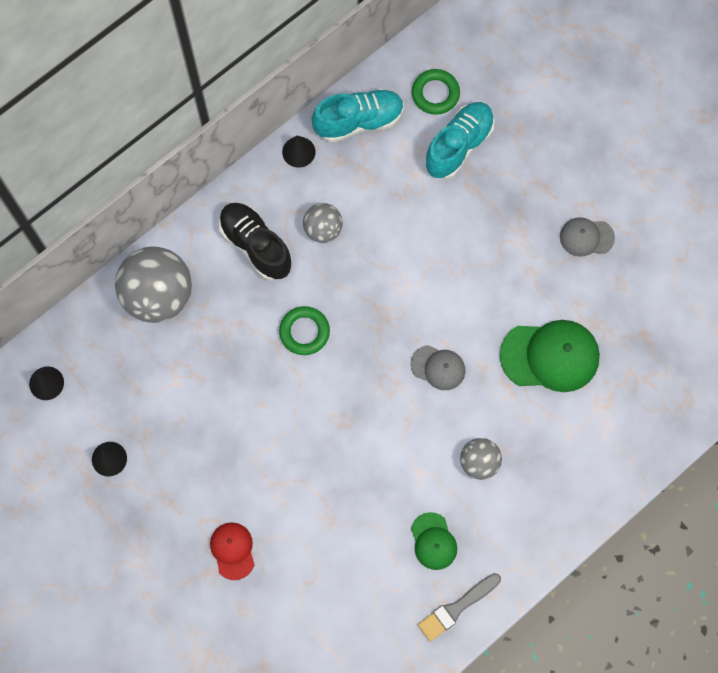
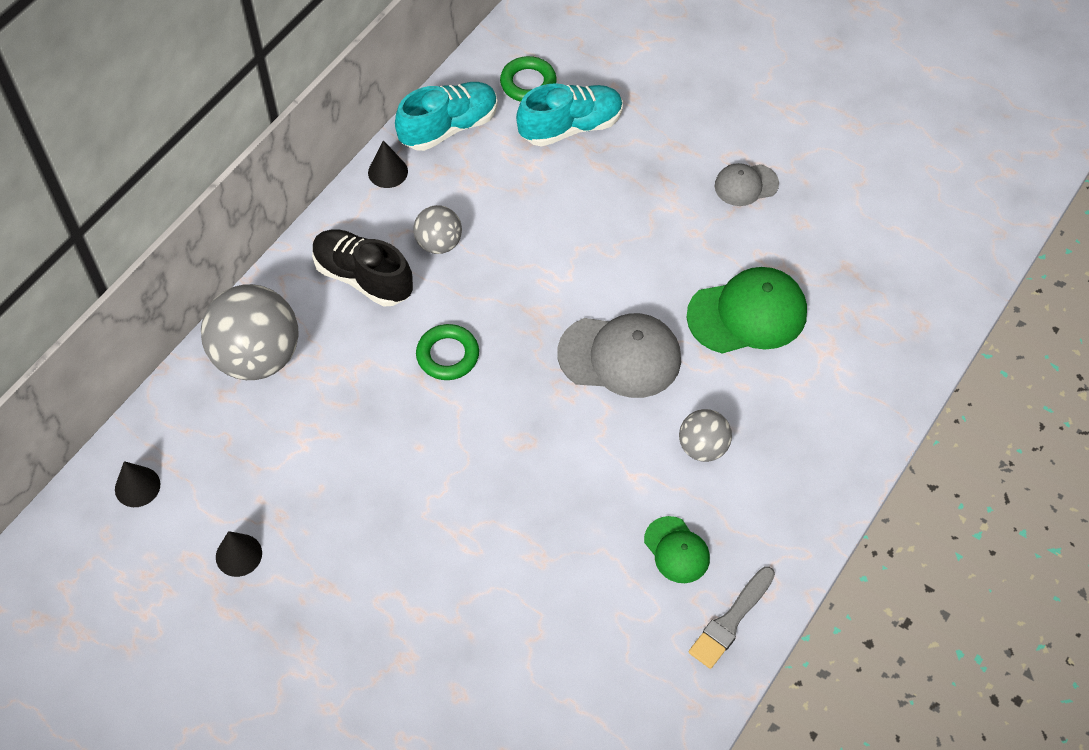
camera: 15 degrees left, 15 degrees down
(232, 550) = (426, 624): red cap -> none
(438, 367) = (620, 356): grey cap -> grey cap, size x1.78
(458, 145) = (571, 127): turquoise shoe -> turquoise shoe turned 45 degrees clockwise

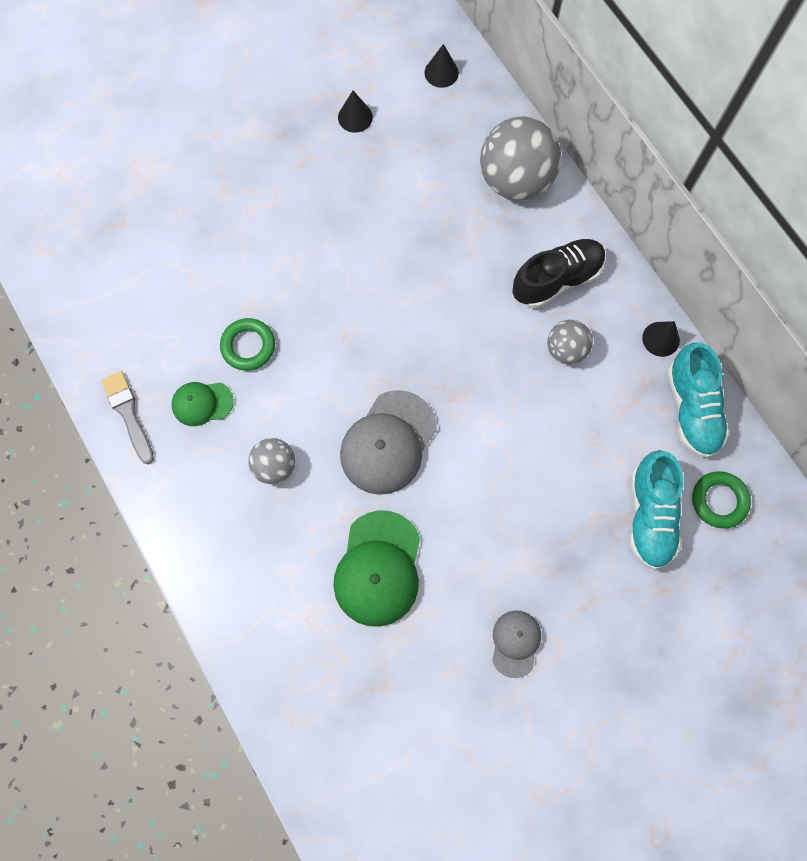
camera: 115 degrees right, 15 degrees up
(447, 355) = (452, 313): green ring -> green ring (248, 346)

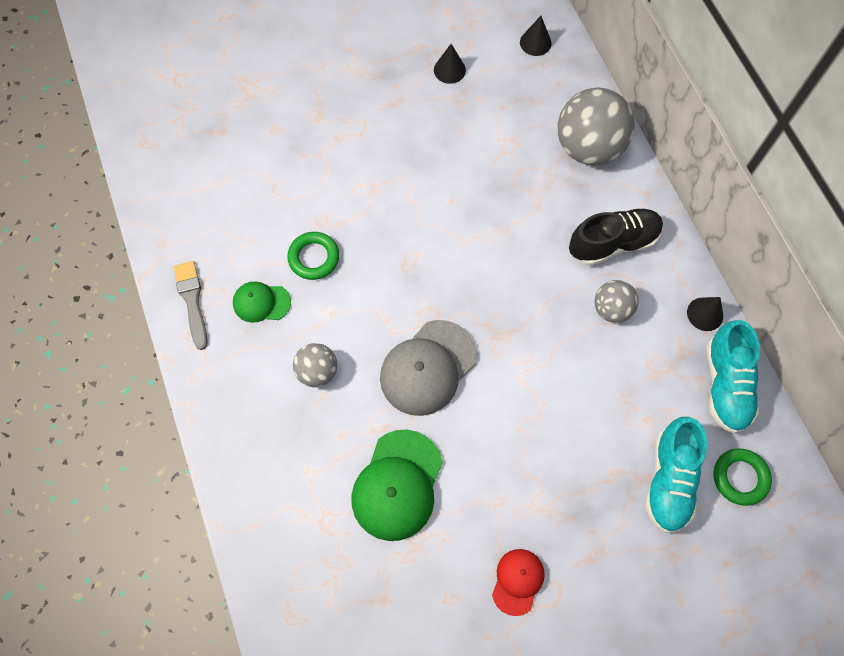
camera: 10 degrees right, 5 degrees down
(515, 643) = (518, 581): grey cap -> red cap

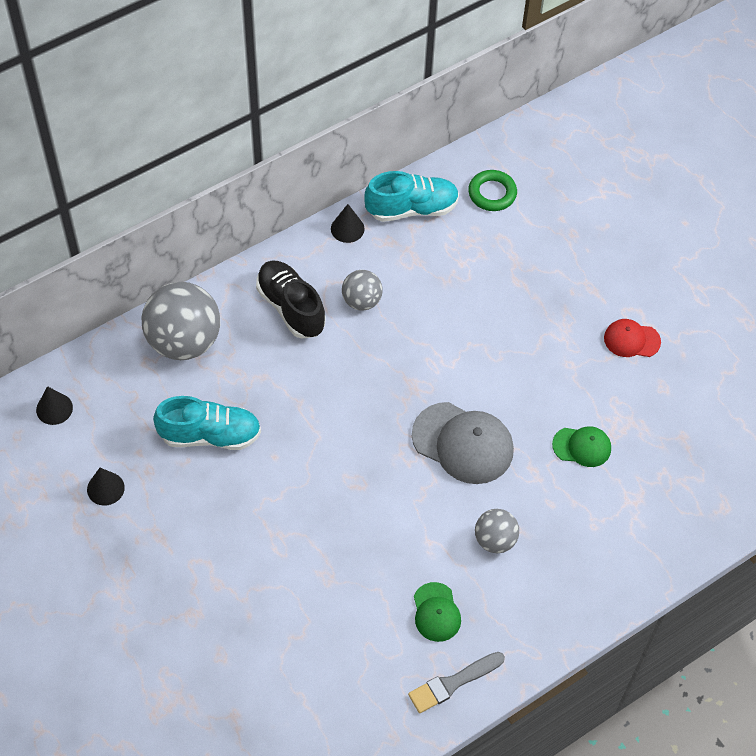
camera: 105 degrees left, 10 degrees down
(314, 258) = (372, 574): green ring -> none
(397, 485) = (582, 446): green cap -> green cap, size x0.56
(669, 480) = (510, 242): turquoise shoe -> turquoise shoe (210, 435)

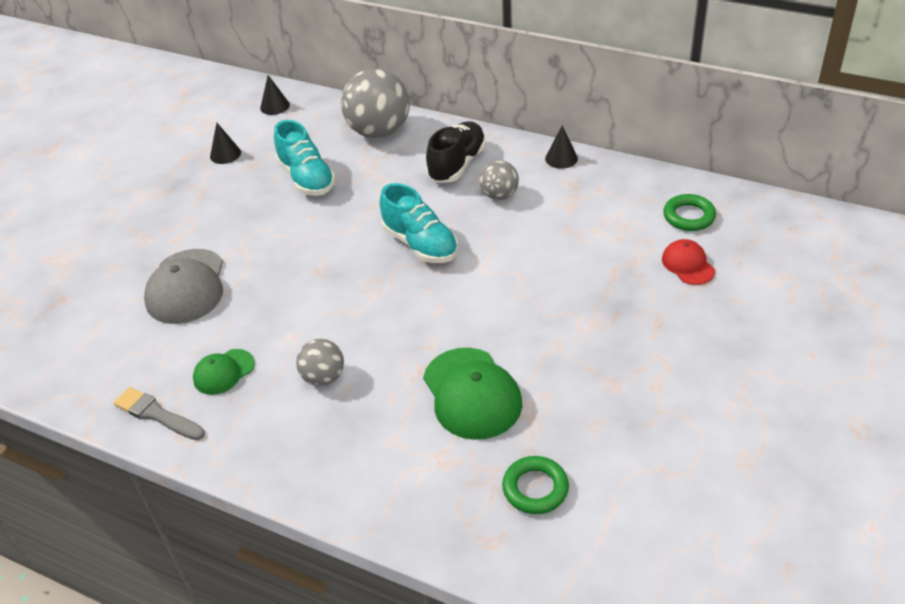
camera: 65 degrees right, 15 degrees down
(412, 208) = (619, 181): turquoise shoe -> turquoise shoe (420, 244)
(463, 443) = (409, 313): grey cap -> grey cap (186, 287)
(582, 446) = (472, 393): green cap -> green cap, size x1.78
(631, 340) = (628, 376): red cap -> red cap (688, 264)
(696, 456) = (535, 488): none -> green ring

